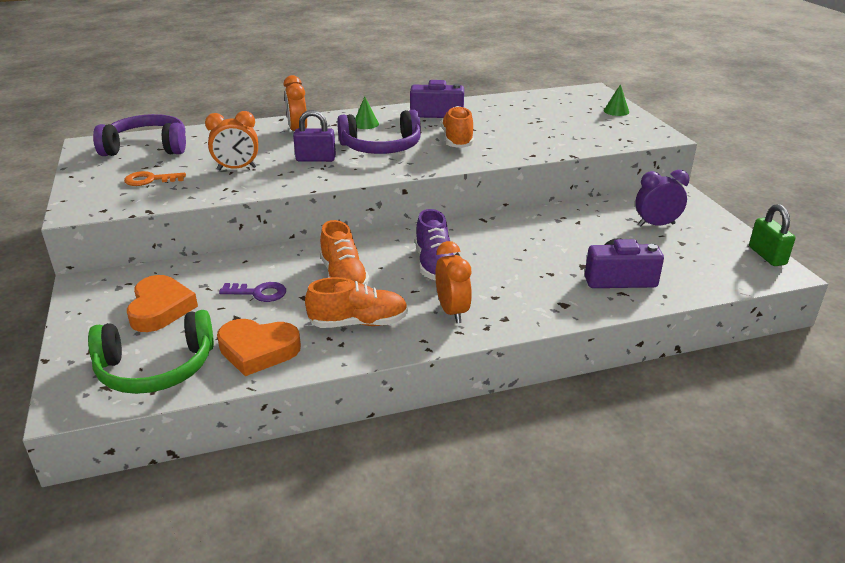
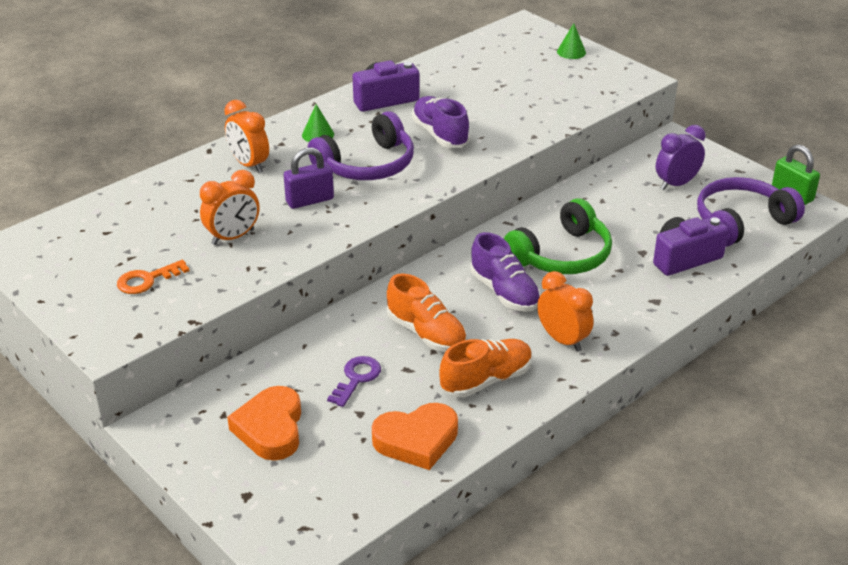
camera: 25 degrees left, 5 degrees up
(147, 147) = (89, 234): purple headphones -> purple headphones (741, 222)
(156, 368) = (334, 492): green headphones -> green headphones (562, 255)
(160, 308) = (270, 428): orange heart -> orange heart turned 150 degrees counterclockwise
(259, 293) = (356, 378): purple key -> purple key turned 45 degrees counterclockwise
(457, 140) = (440, 134): orange shoe -> purple shoe

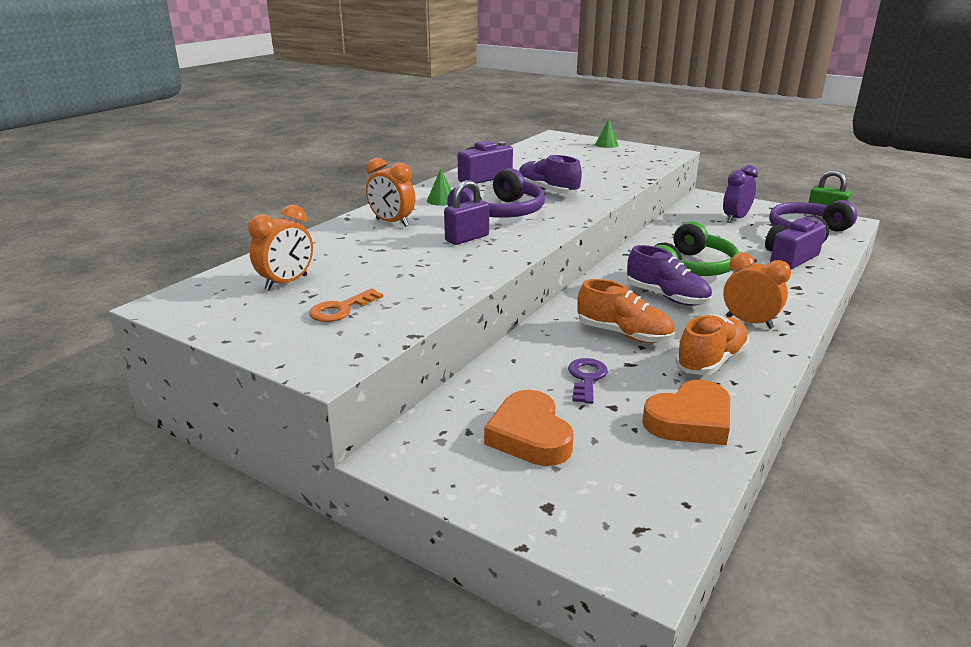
camera: 15 degrees left, 10 degrees down
(233, 237) = (411, 269): orange clock -> orange clock (286, 283)

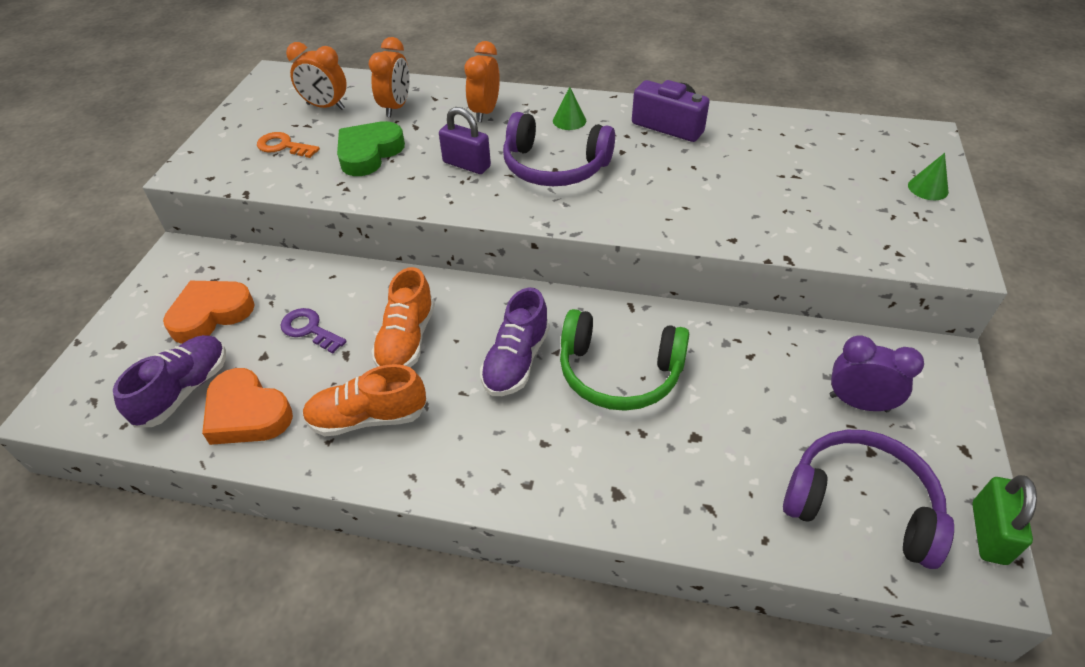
camera: 70 degrees right, 20 degrees up
(405, 271) = (369, 153): none -> green heart
(547, 191) = (655, 182): purple shoe -> purple shoe (184, 391)
(586, 378) = (309, 329): purple key -> purple key turned 135 degrees counterclockwise
(711, 361) = (368, 418): orange shoe -> orange shoe turned 150 degrees clockwise
(749, 322) = (477, 445): orange clock -> orange clock (396, 107)
(789, 259) = (724, 482): purple camera -> none

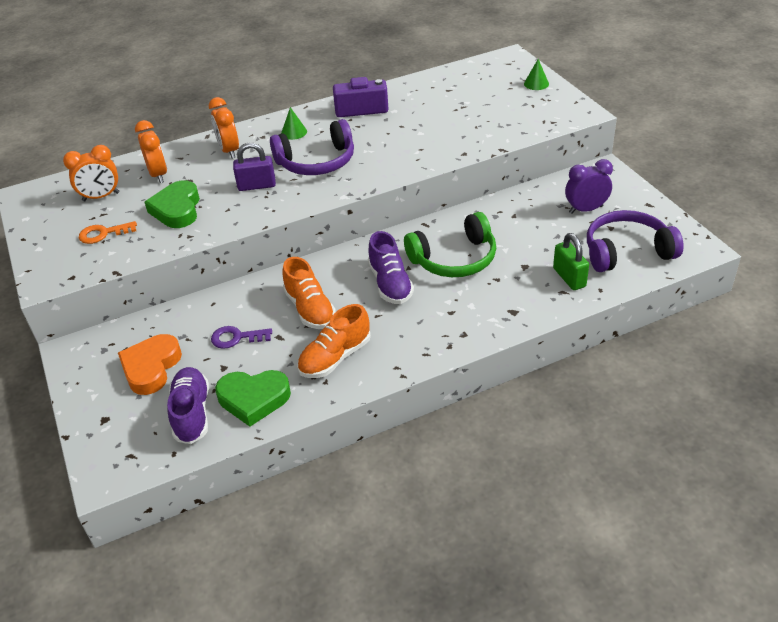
camera: 35 degrees left, 5 degrees down
(247, 413) = (253, 399): orange heart -> green heart
(988, 533) = (687, 232): green padlock -> green padlock (569, 277)

